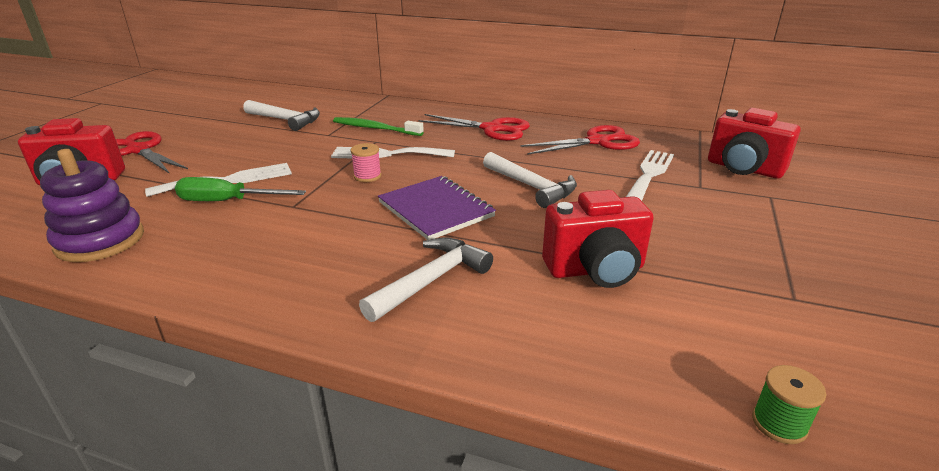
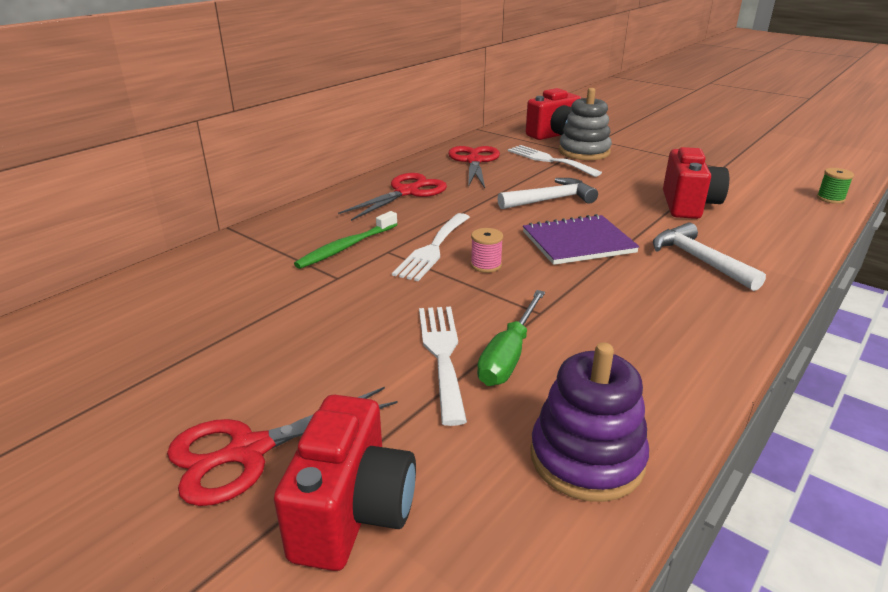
camera: 70 degrees left, 0 degrees up
(286, 120) = (246, 304): white hammer -> none
(707, 190) = (584, 152): none -> grey stacking toy

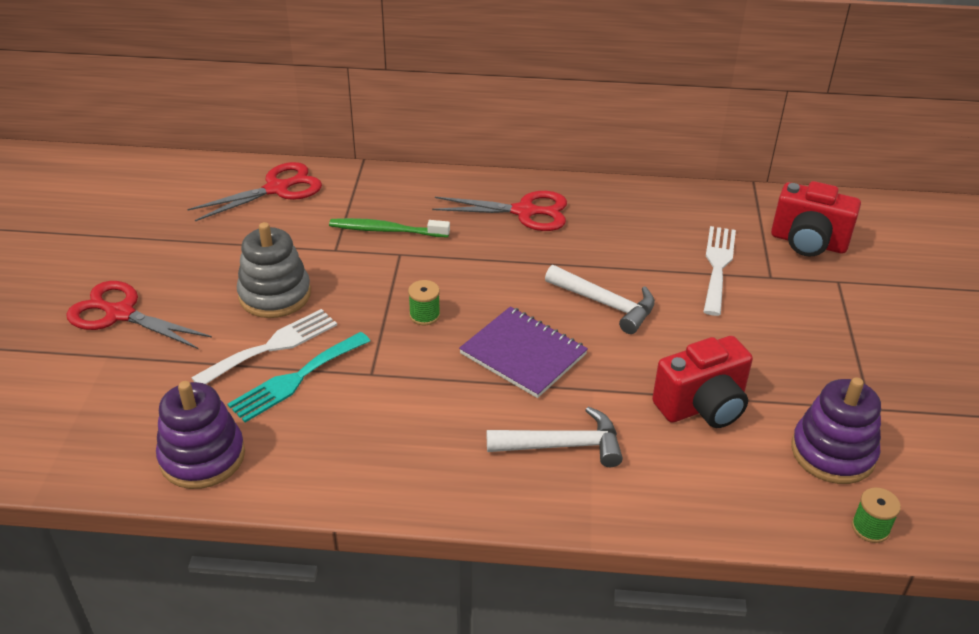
camera: 55 degrees right, 10 degrees up
(353, 513) = (96, 377): red camera -> none
(433, 249) = (426, 275): white fork -> none
(474, 161) = (650, 218): red scissors -> red scissors (277, 189)
(486, 265) = (424, 315): pink spool -> green spool
(508, 355) = (296, 379): green screwdriver -> turquoise fork
(584, 152) = (779, 282): grey stacking toy -> grey stacking toy (275, 295)
(699, 260) = (563, 445): white hammer -> white hammer turned 60 degrees clockwise
(757, 187) = (833, 452): none -> purple stacking toy

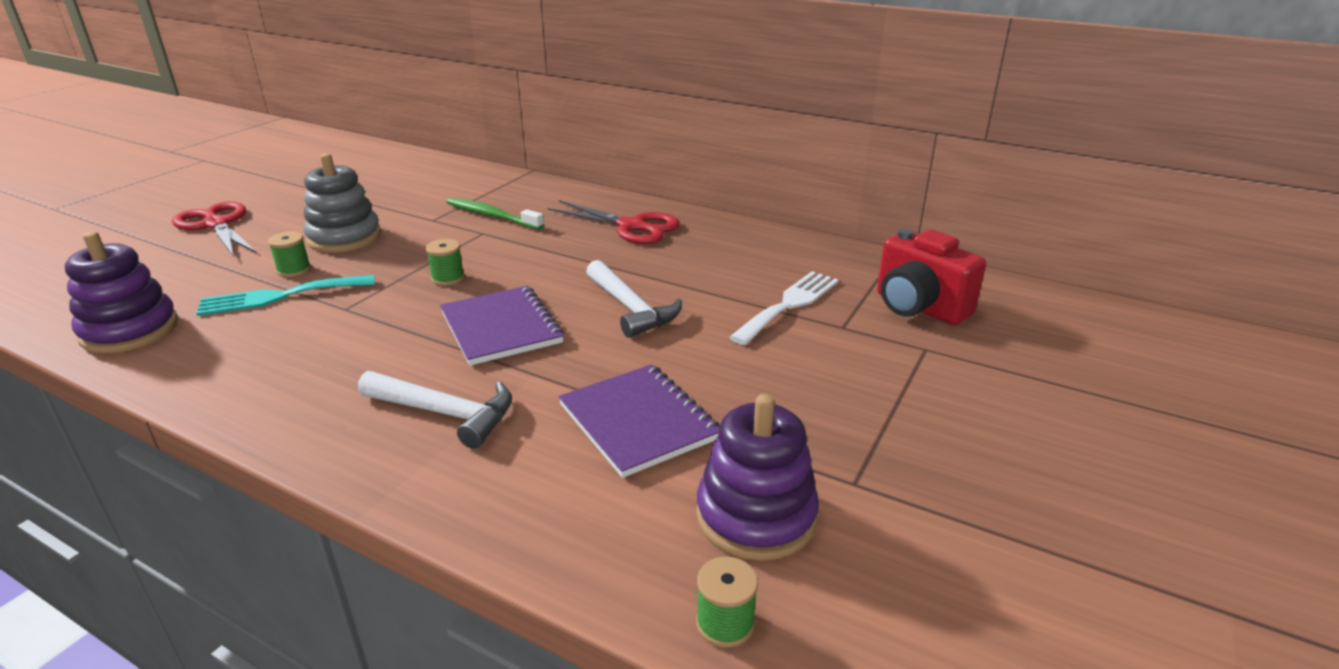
camera: 25 degrees right, 10 degrees down
(272, 346) = (294, 270): white fork -> green spool
(277, 189) = (439, 175): red scissors -> none
(702, 406) = (638, 421): red camera -> purple notebook

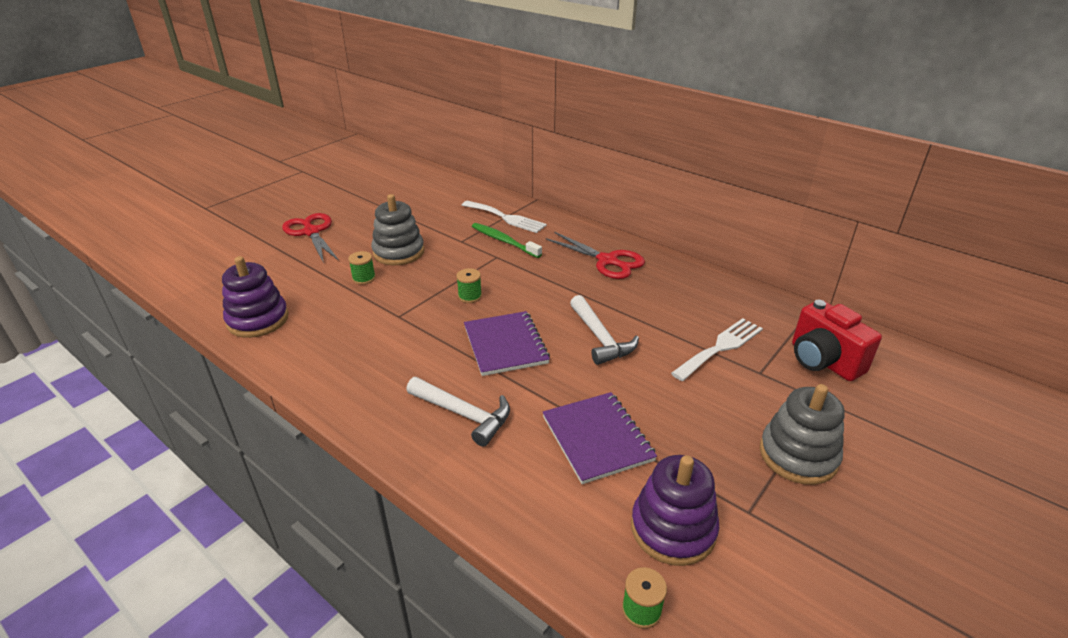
camera: 10 degrees right, 5 degrees up
(279, 296) = (354, 301): turquoise fork -> none
(493, 191) = (506, 218): none -> white fork
(906, 411) = (798, 455): none -> grey stacking toy

